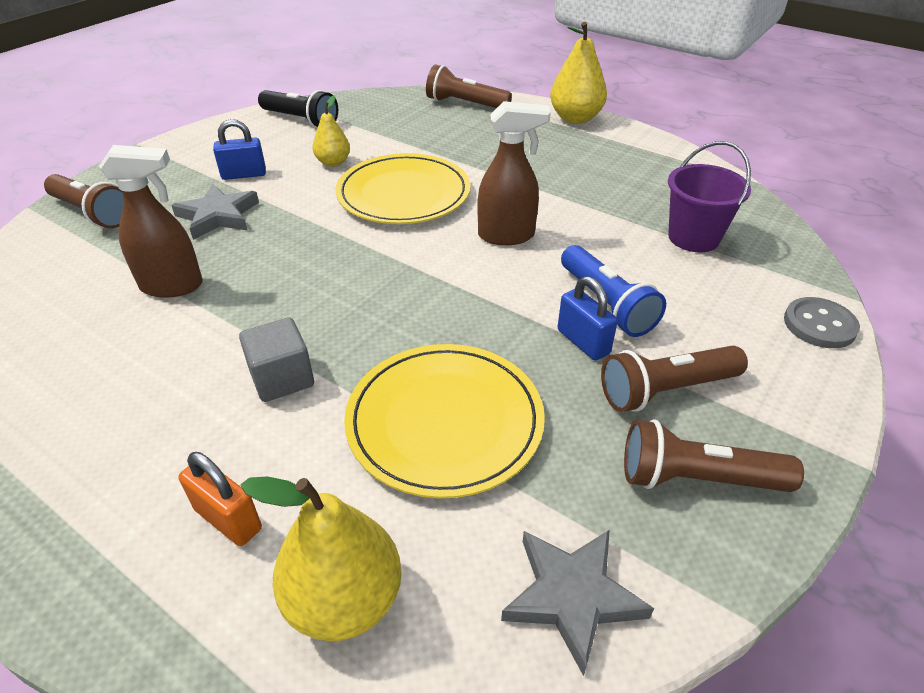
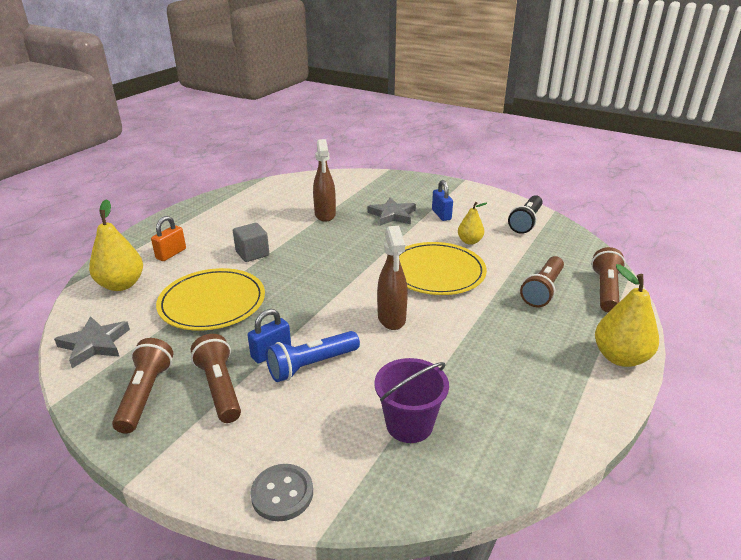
camera: 85 degrees right, 10 degrees down
(92, 213) = (387, 184): brown flashlight -> brown flashlight (542, 290)

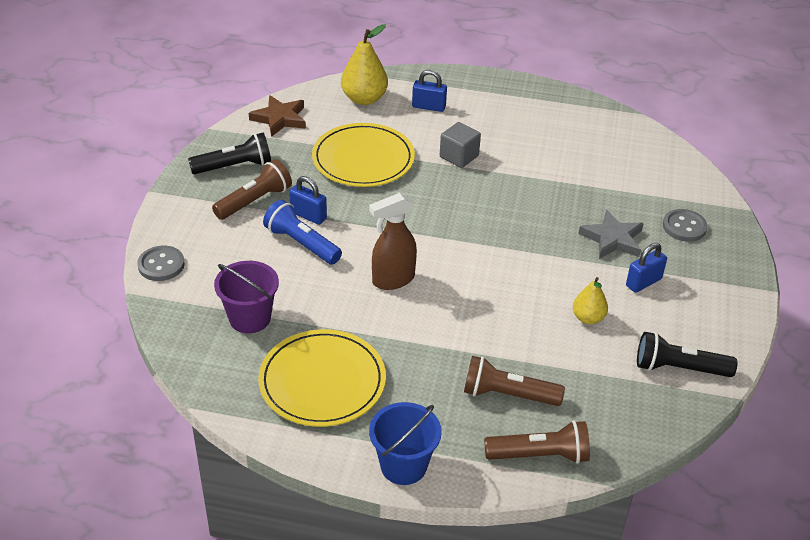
camera: 70 degrees right, 10 degrees up
(94, 344) = (280, 118): grey star -> brown star
(145, 394) = (234, 166): brown flashlight -> black flashlight
(171, 254) = (428, 107): orange padlock -> blue padlock
(325, 215) = (574, 184): brown spray bottle -> none
(393, 190) = (684, 227): none -> grey button
(436, 272) = (498, 299): yellow plate -> yellow plate (322, 381)
(620, 357) = (403, 465): yellow pear -> blue bucket

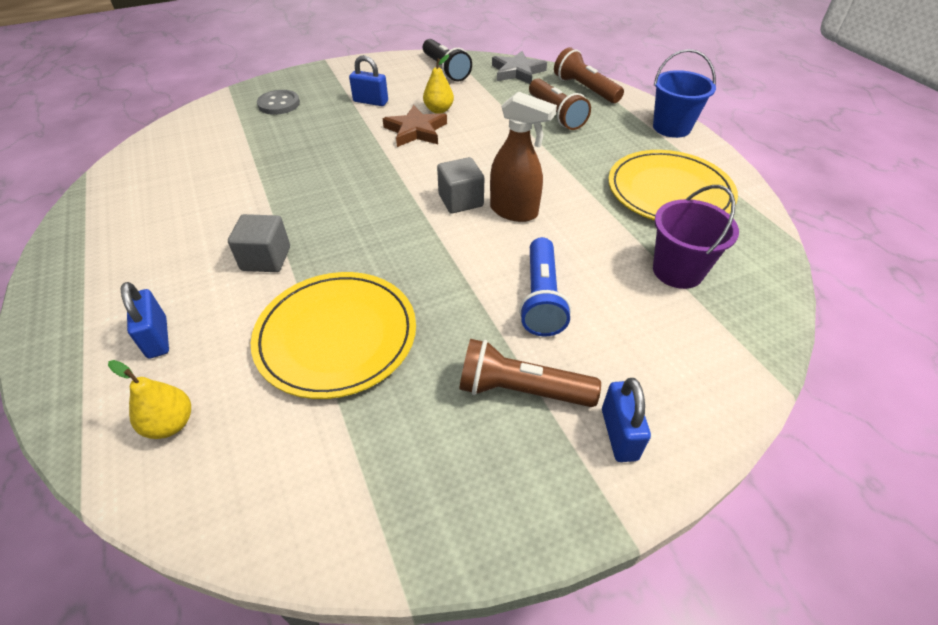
camera: 125 degrees left, 5 degrees up
(161, 265) = (723, 398): grey button -> none
(234, 166) = (476, 472): black flashlight -> none
(280, 118) = (301, 505): brown star -> brown star (416, 131)
(308, 215) = (492, 321): blue padlock -> blue padlock (619, 434)
(364, 99) = (171, 424): yellow pear -> yellow pear, size x0.60
(434, 261) = (460, 200): none -> grey cube
(612, 239) = (328, 127): grey star -> grey star (517, 72)

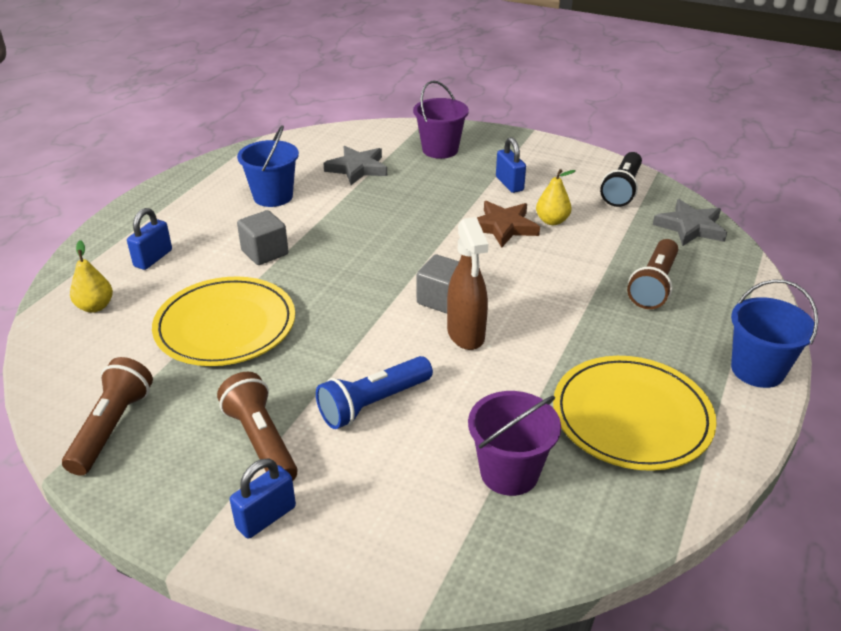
camera: 50 degrees right, 10 degrees down
(191, 212) = (273, 196): none -> blue bucket
(233, 150) = (357, 168): none -> grey star
(279, 104) = (440, 150): grey button -> purple bucket
(585, 89) = (732, 281): brown flashlight -> brown flashlight (112, 427)

